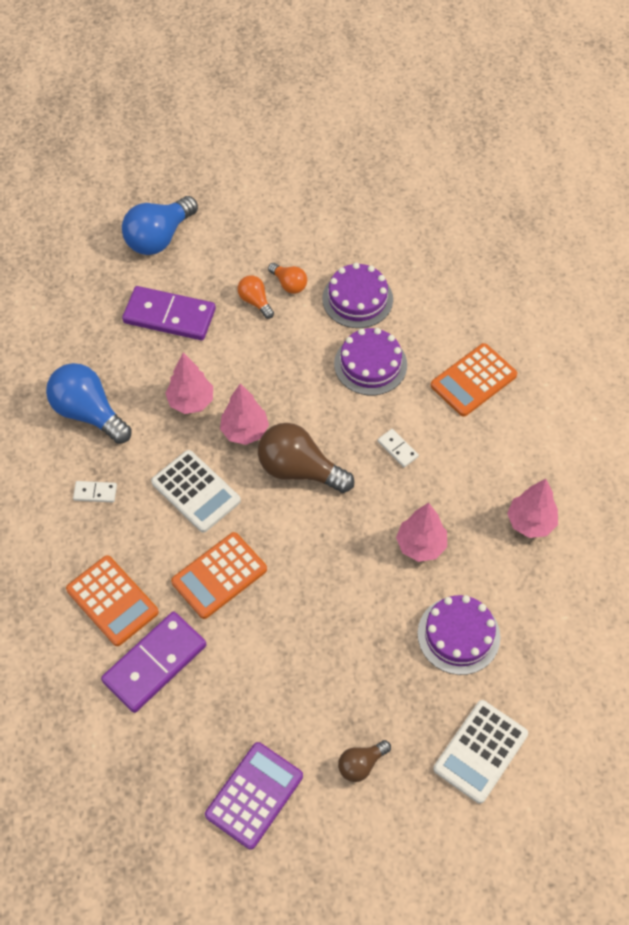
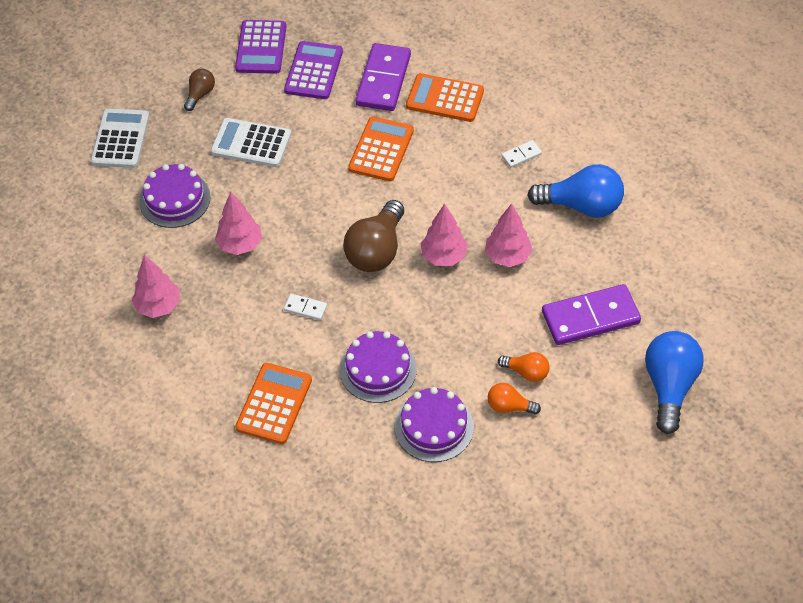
camera: 150 degrees right, 5 degrees down
(196, 491) = (445, 194): white calculator -> white calculator (251, 143)
(218, 722) = (313, 71): none -> purple calculator
(299, 470) = (376, 250): brown light bulb -> brown light bulb turned 120 degrees clockwise

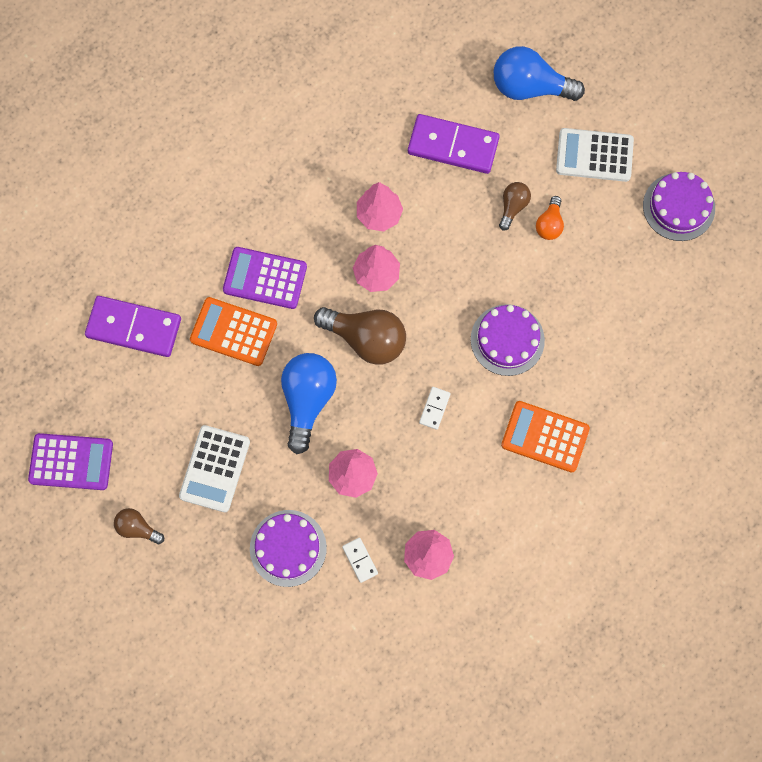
camera: 90 degrees left, 20 degrees up
(120, 139) = (197, 615): white calculator -> white calculator (594, 155)
(313, 71) = (113, 402): purple calculator -> purple calculator (265, 278)
(434, 427) = (570, 291): purple cake -> purple cake (678, 207)
(445, 99) = (167, 265): orange calculator -> none
(521, 155) = (251, 193): white domino -> white domino (360, 560)
(526, 372) = (513, 207): orange light bulb -> brown light bulb
(581, 206) = (320, 142): blue light bulb -> blue light bulb (307, 400)
(590, 317) = (453, 146): purple domino -> purple domino turned 60 degrees counterclockwise

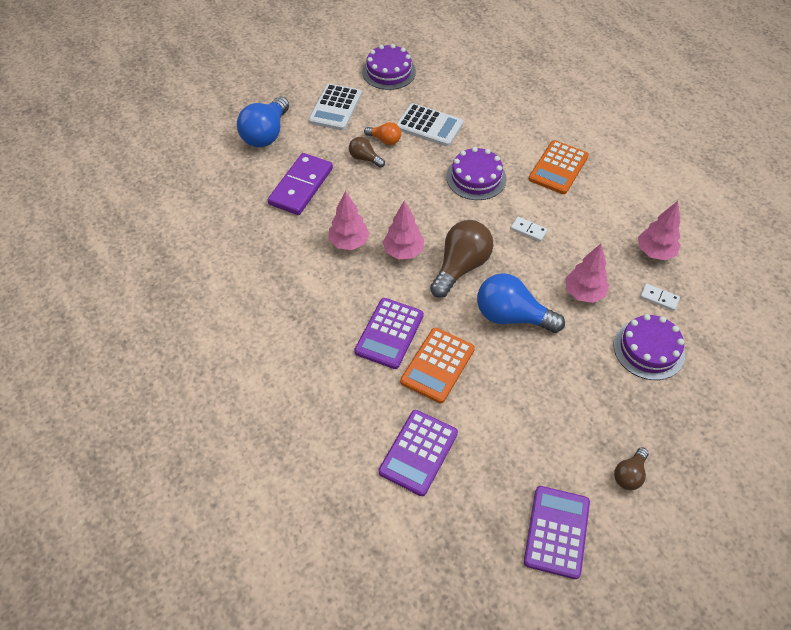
camera: 80 degrees left, 20 degrees down
(134, 328) = (418, 452): purple domino -> purple calculator
(215, 469) = (571, 398): white calculator -> white calculator (429, 125)
(360, 560) = (659, 298): white domino -> white domino turned 45 degrees clockwise

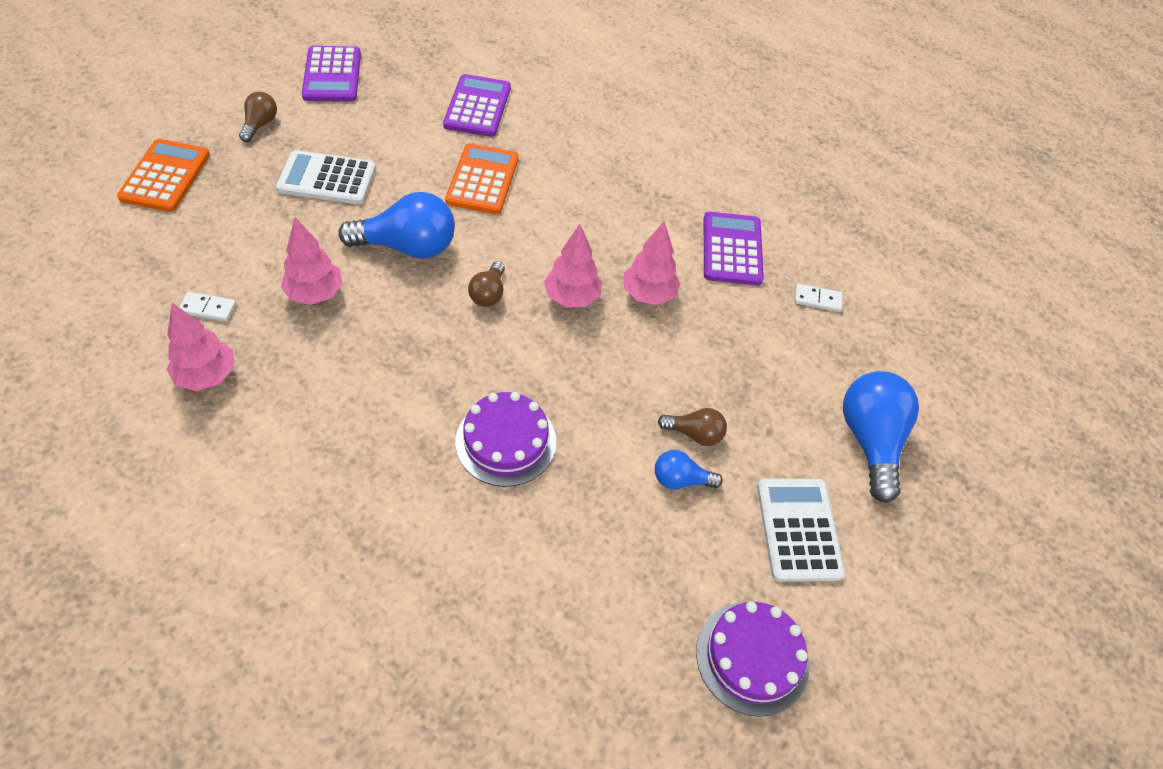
camera: 155 degrees right, 0 degrees up
(301, 186) = (759, 361): purple domino -> none
(385, 140) = (680, 480): orange light bulb -> blue light bulb
(389, 333) = (549, 200): purple calculator -> purple calculator (732, 249)
(429, 125) = (619, 533): white calculator -> white calculator (327, 179)
(461, 267) = (488, 294): brown light bulb -> brown light bulb, size x0.52
(528, 230) = (404, 368): white domino -> white domino (817, 299)
(558, 168) = (369, 497): orange calculator -> orange calculator (165, 176)
(649, 349) = (229, 242): purple cake -> none

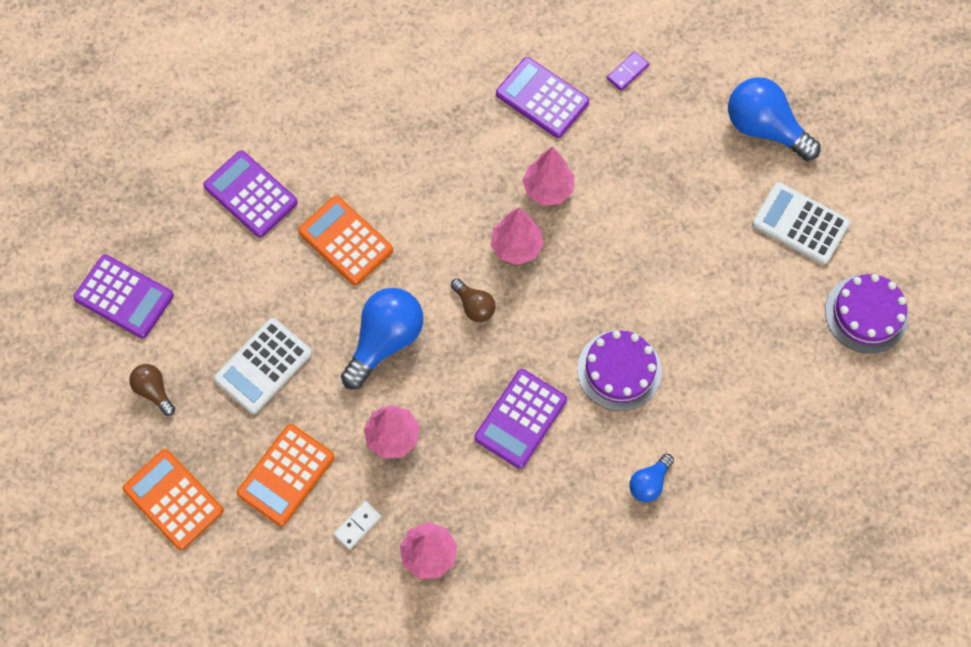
camera: 50 degrees left, 15 degrees up
(231, 237) = (286, 475): none -> orange calculator
(396, 383) = (520, 419): none -> purple calculator
(680, 480) = (719, 273): blue light bulb -> blue light bulb (649, 482)
(694, 434) = (689, 239): brown light bulb -> none
(817, 299) = (627, 72): white domino -> purple domino

